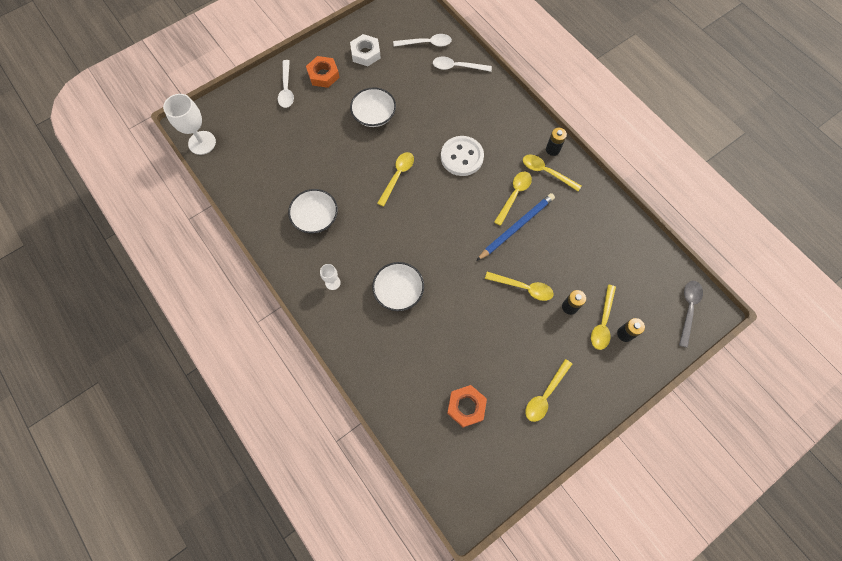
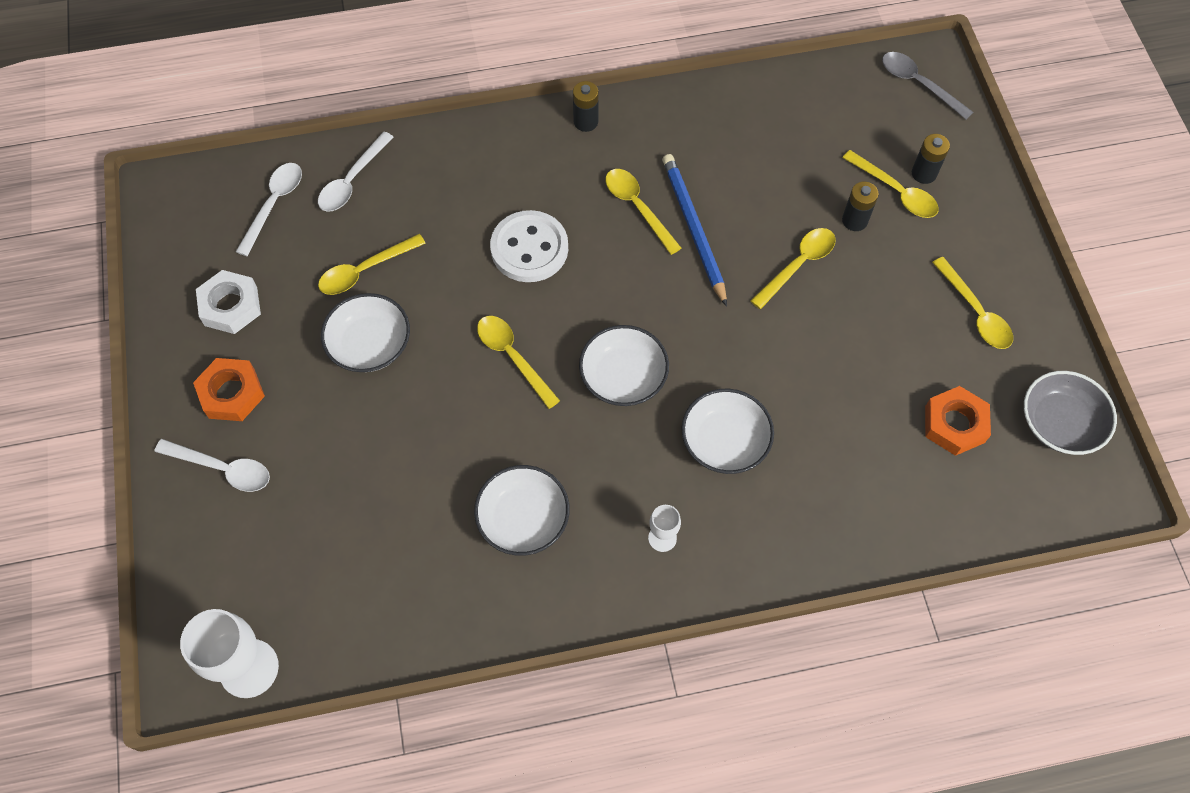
camera: 65 degrees left, 5 degrees down
(411, 229) = (623, 377): none -> white bowl
(496, 467) = (1059, 423): none -> grey bowl
(546, 172) = (620, 148): yellow spoon -> yellow spoon (365, 270)

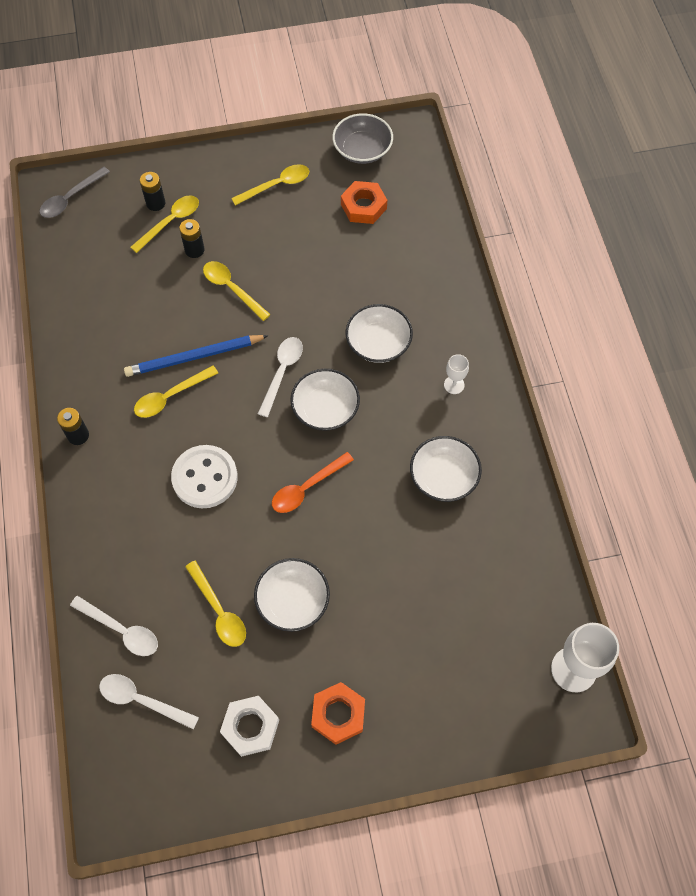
camera: 90 degrees left, 0 degrees up
(222, 469) = (409, 713): white spoon -> white spoon (282, 372)
(513, 357) = (307, 488): yellow spoon -> orange spoon

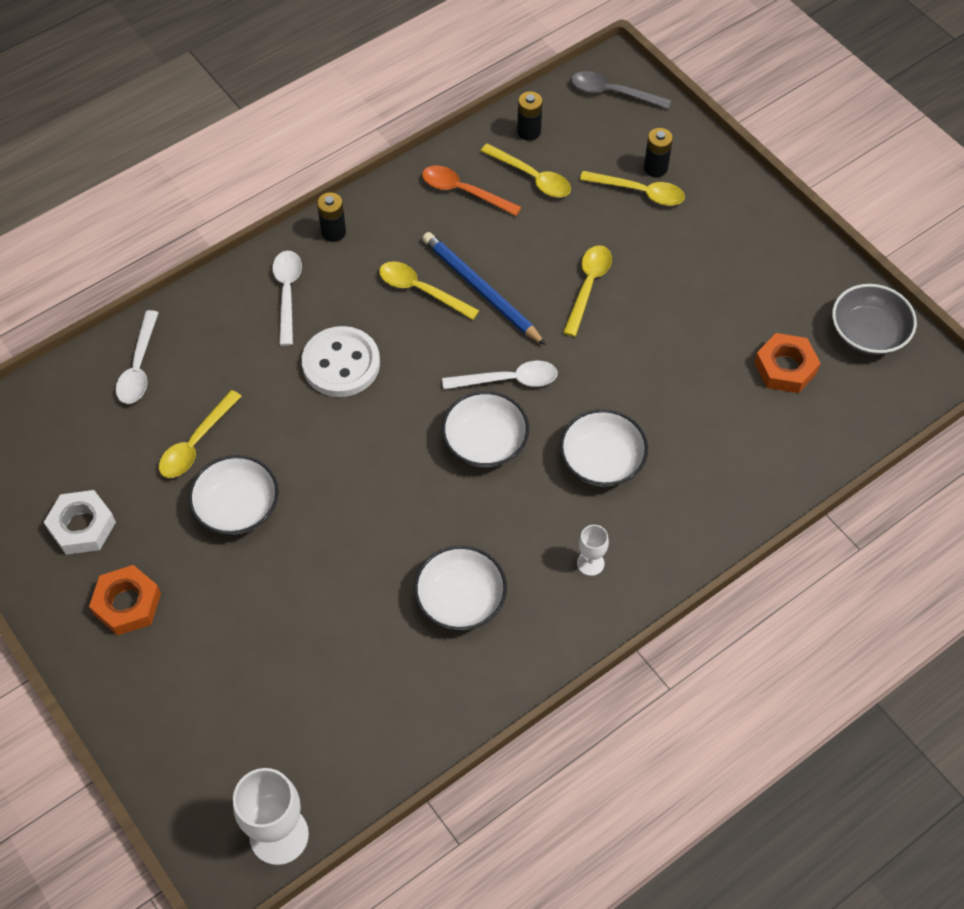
camera: 65 degrees right, 5 degrees down
(142, 700) = (73, 417): white spoon -> white spoon (287, 293)
(194, 250) = (617, 230): black battery -> black battery (529, 132)
(276, 185) = (756, 268): yellow spoon -> yellow spoon (532, 177)
(307, 488) = (376, 464): orange spoon -> orange spoon (463, 191)

